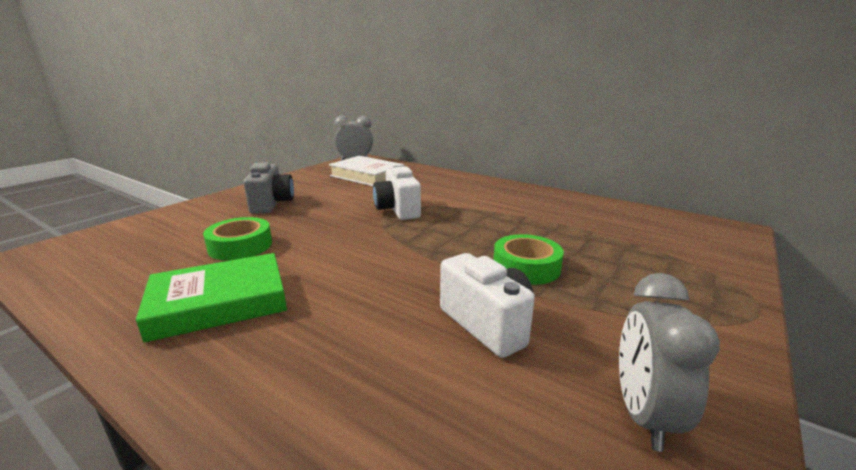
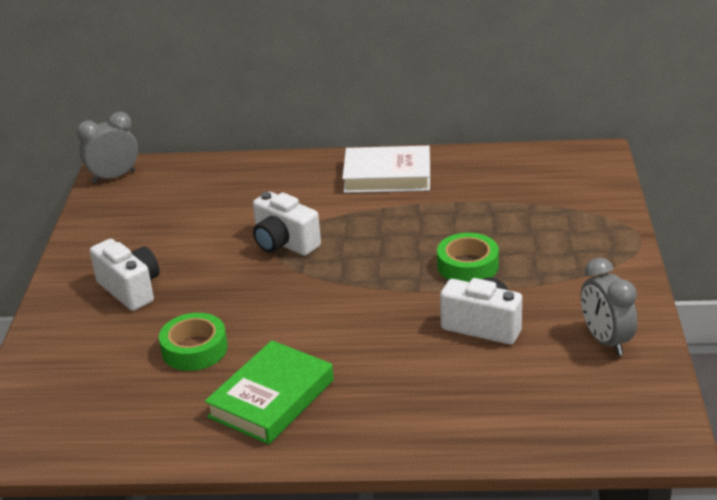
camera: 30 degrees left, 10 degrees up
(271, 204) = (130, 289): grey camera -> white camera
(367, 176) = (174, 201): white book -> white book (387, 176)

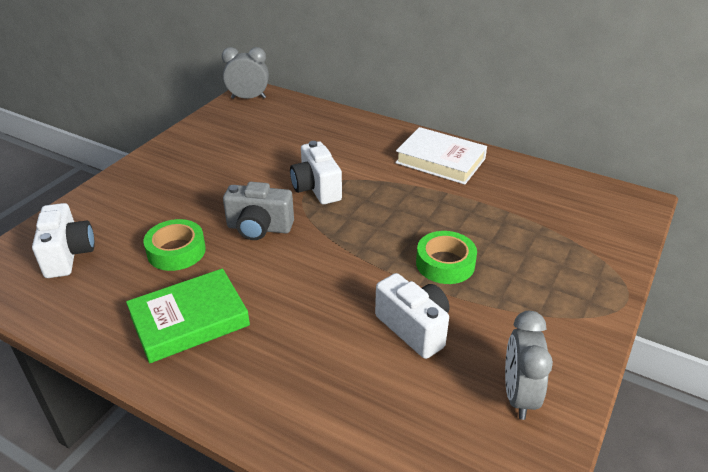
camera: 25 degrees right, 5 degrees up
(130, 289) = (180, 185): white camera -> white camera (68, 255)
(260, 299) = (259, 228): none -> grey camera

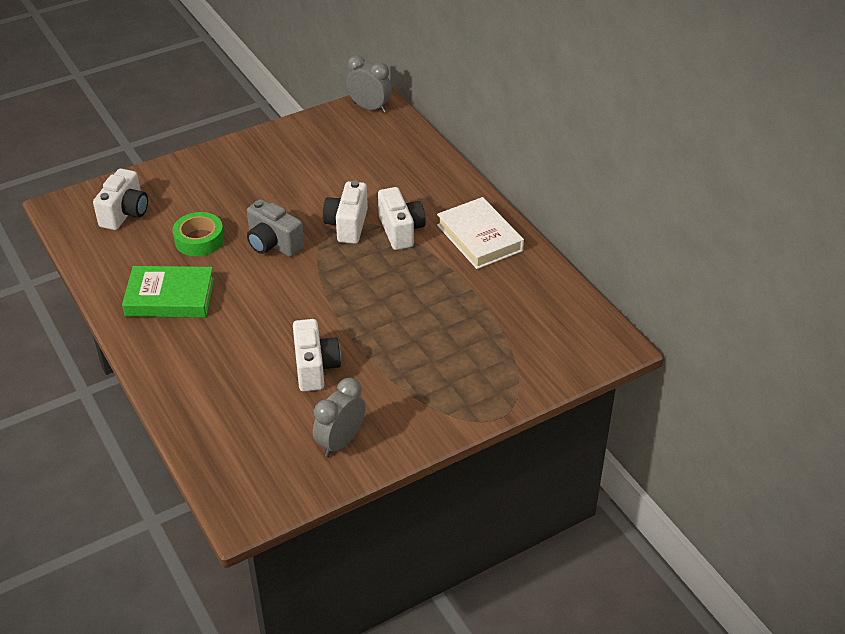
camera: 30 degrees right, 5 degrees up
(369, 177) = (400, 231): none -> white camera
(445, 263) = (387, 330): green tape -> none

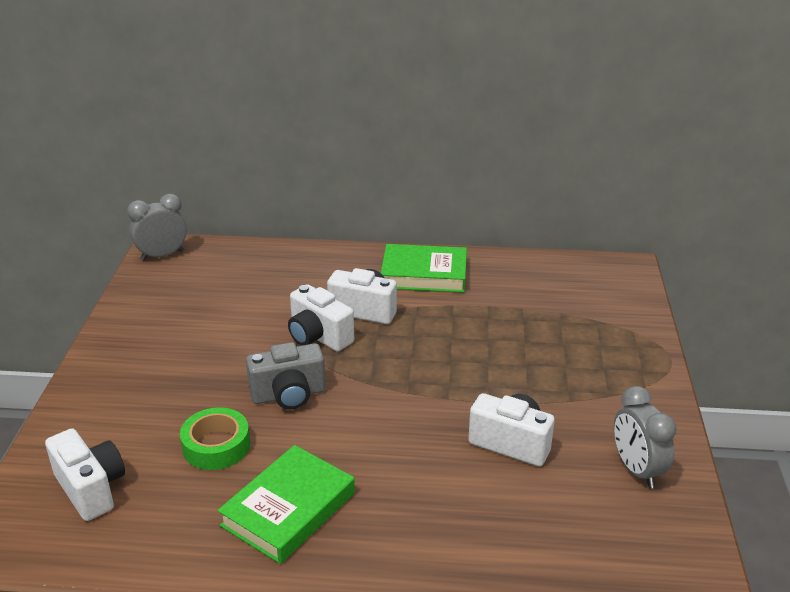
camera: 55 degrees left, 10 degrees down
(479, 238) = (424, 274): white book -> green book

